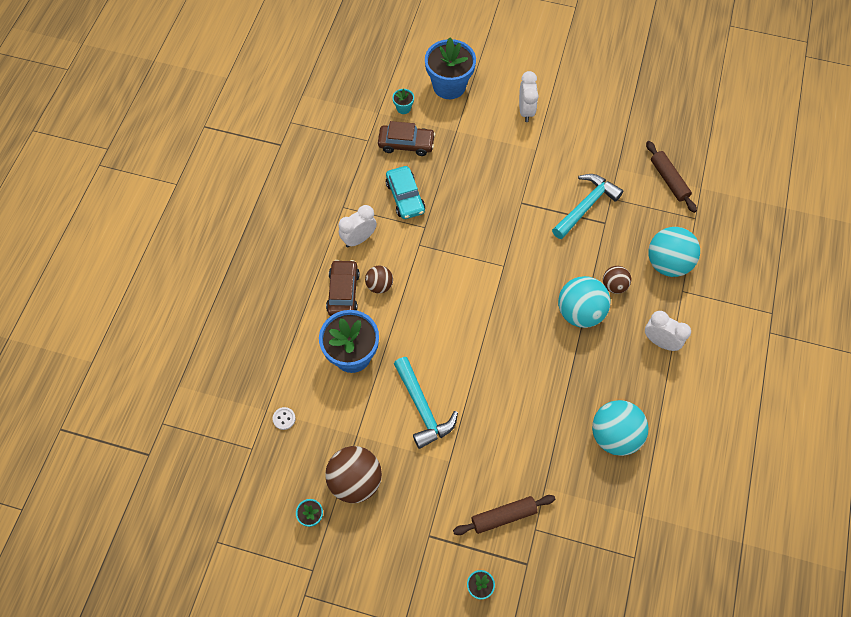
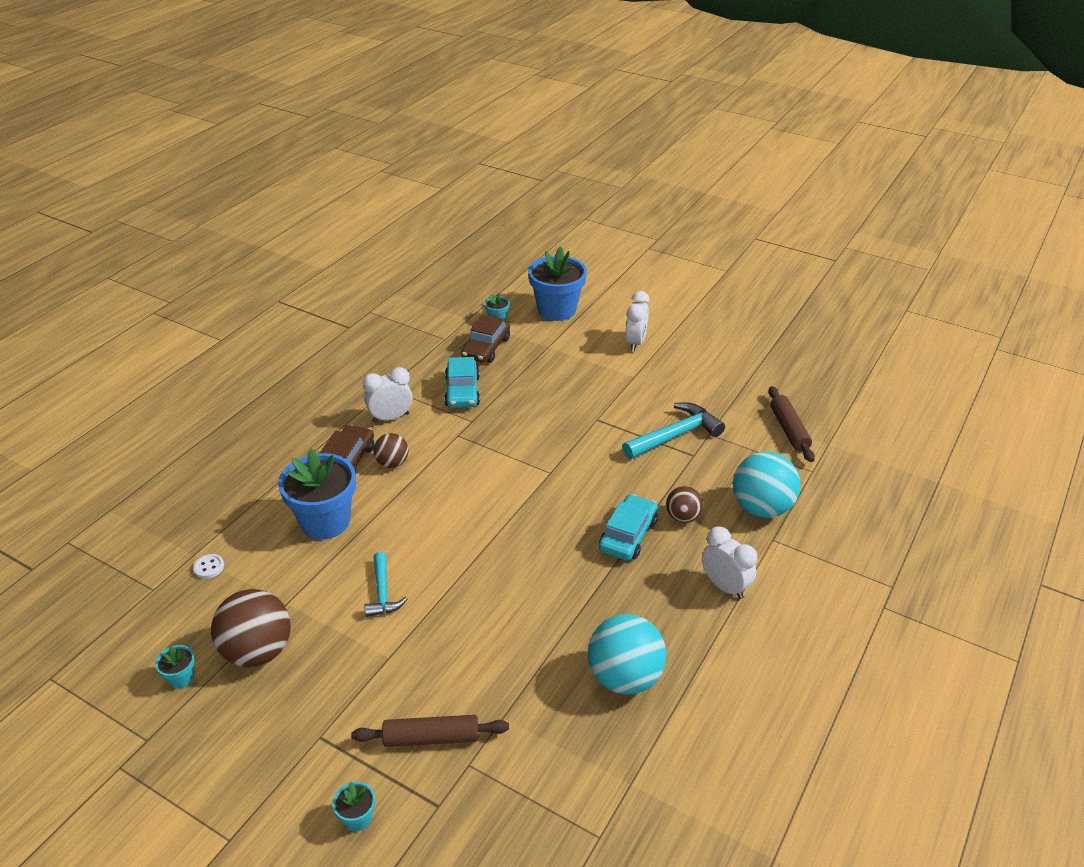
camera: 15 degrees right, 25 degrees down
(406, 144) = (486, 348): brown car -> brown car turned 90 degrees clockwise
(423, 408) = (383, 593): turquoise hammer -> turquoise hammer, size x0.62
(580, 312) = (628, 535): turquoise ball -> turquoise car

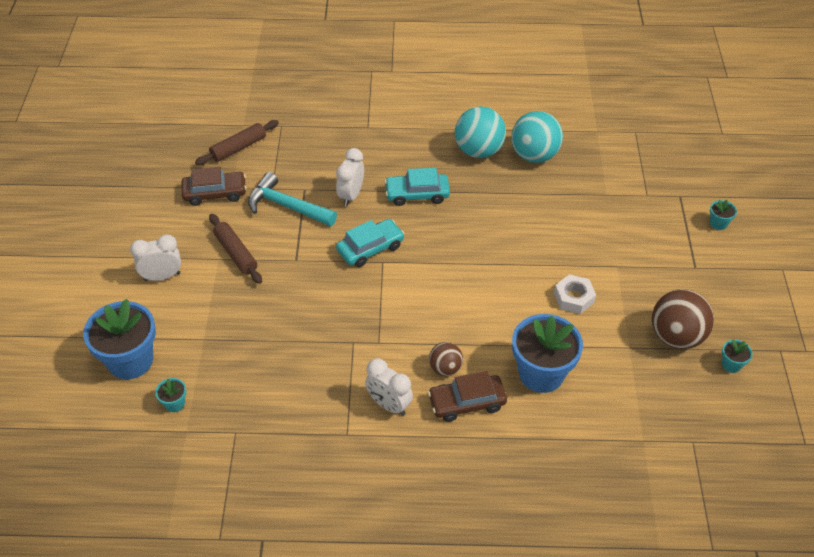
camera: 120 degrees left, 10 degrees up
(209, 567) = (644, 419): white button -> none
(383, 593) = (573, 298): turquoise hammer -> white nut
(431, 738) = (647, 218): brown rolling pin -> brown rolling pin (236, 253)
(462, 391) = (315, 370): turquoise car -> turquoise car (370, 248)
(486, 348) = (233, 387): brown car -> brown car (215, 193)
(683, 517) = (378, 174): brown ball -> none
(725, 586) = (427, 136): white clock -> white clock (351, 195)
(761, 508) = (340, 139): turquoise ball -> turquoise ball (478, 151)

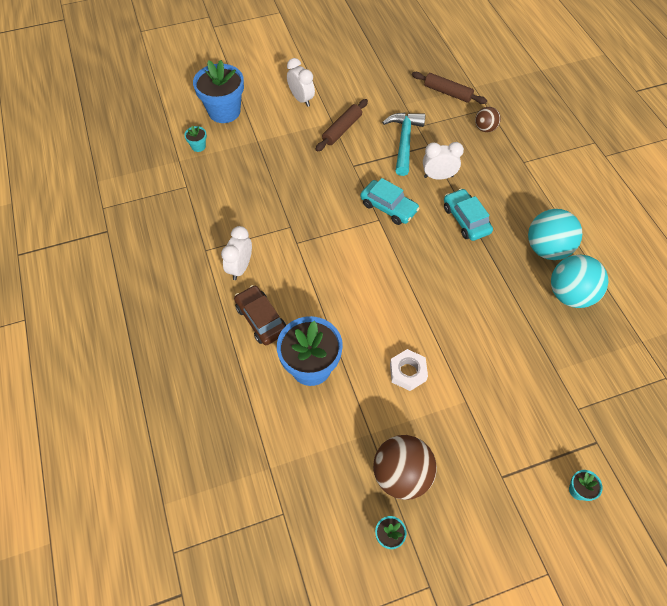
camera: 70 degrees right, 10 degrees up
(215, 193) = (393, 97): brown car -> none
(445, 368) = (289, 294): brown ball -> brown ball (485, 128)

